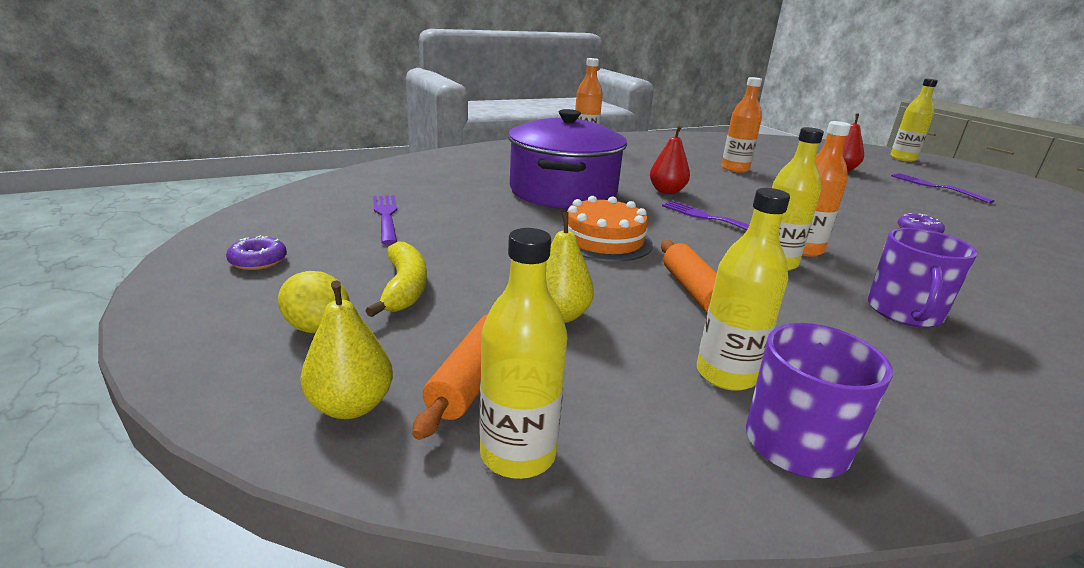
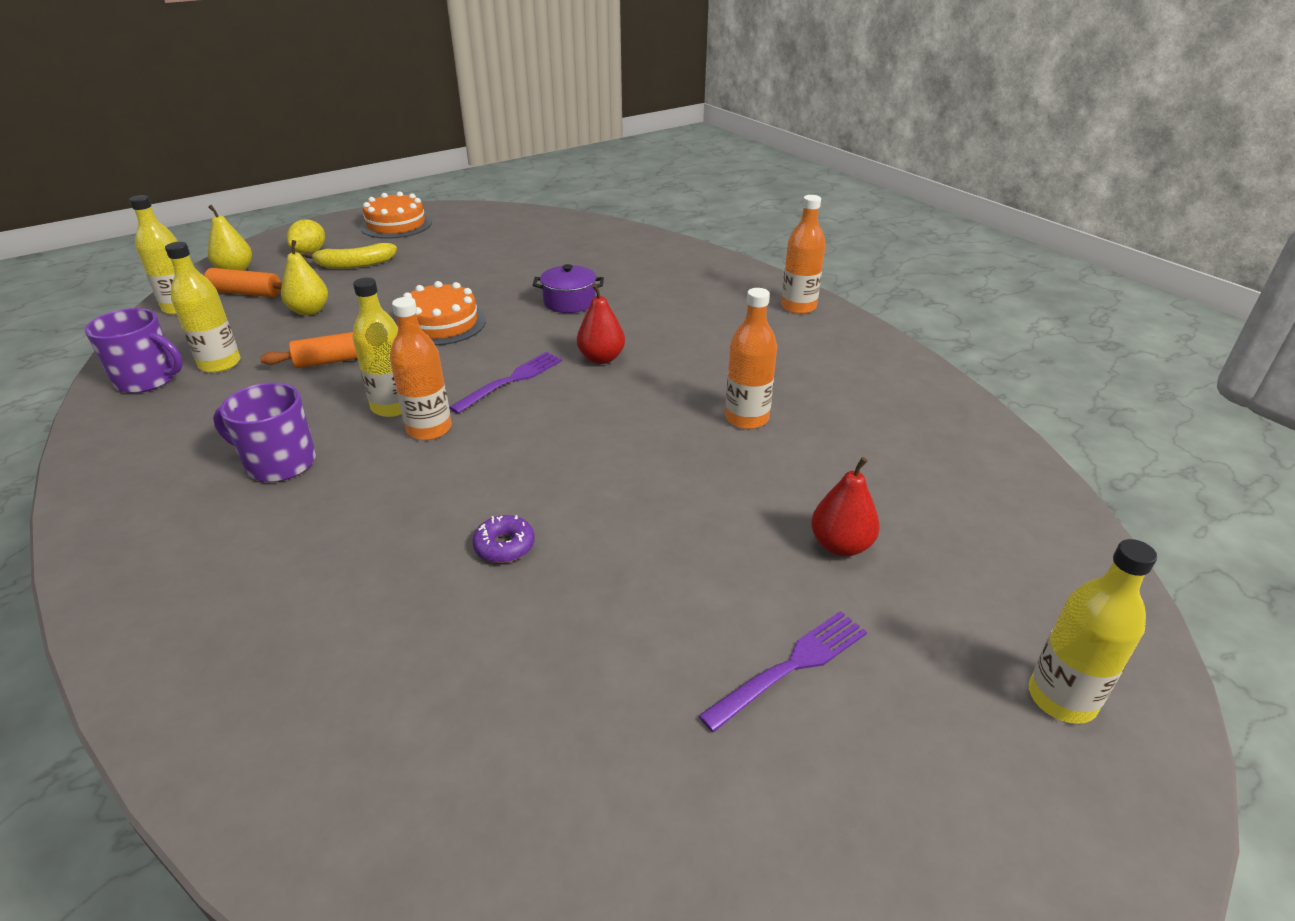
camera: 85 degrees right, 10 degrees up
(258, 261) = (396, 225): purple donut -> orange cake
(386, 216) = (479, 243): purple fork -> none
(563, 192) = (569, 302): purple pot -> purple pot, size x0.46

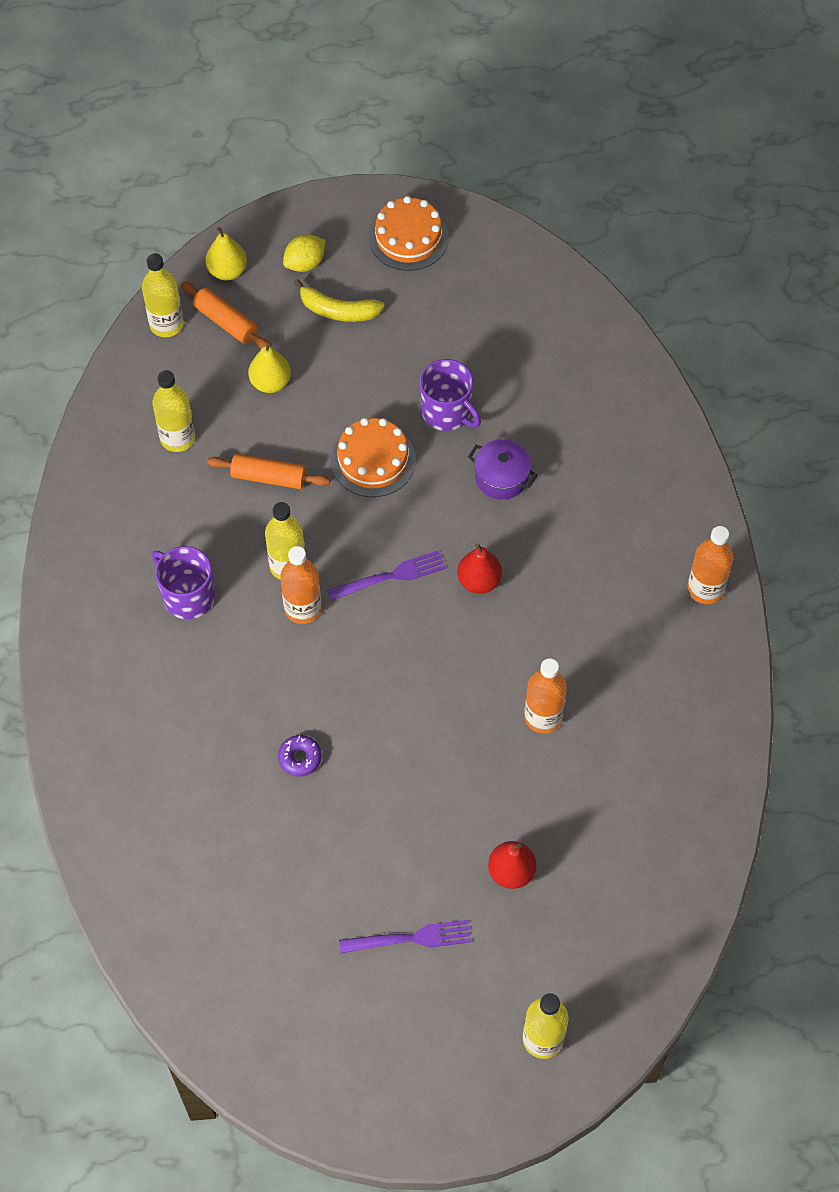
camera: 30 degrees right, 25 degrees up
(148, 379) = (120, 436): purple mug -> purple mug (447, 412)

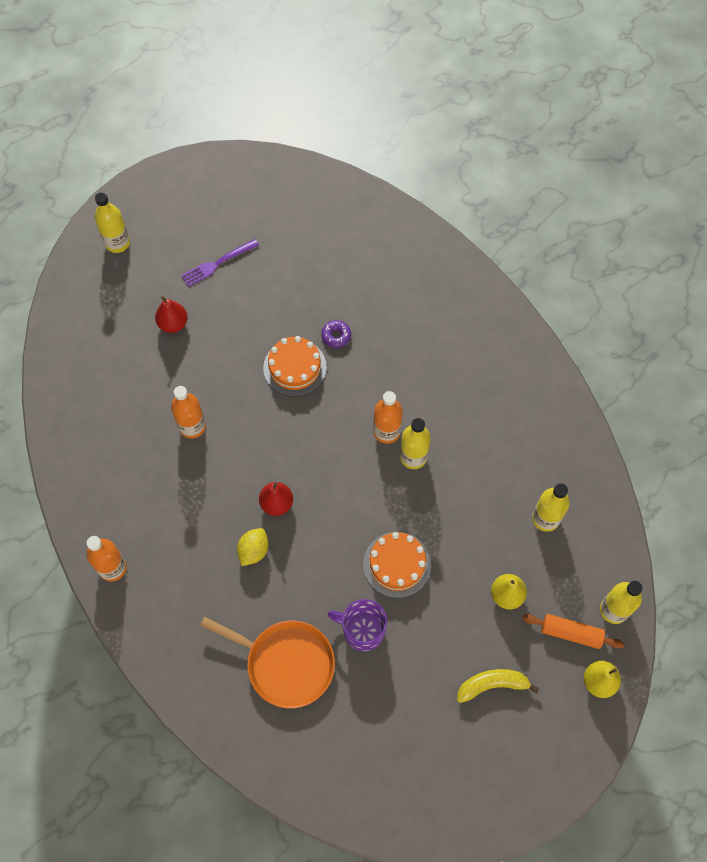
camera: 155 degrees right, 5 degrees up
(187, 596) = (467, 407): purple mug -> none
(269, 477) = (463, 517): orange rolling pin -> none
(305, 263) = (543, 719): yellow lemon -> yellow lemon (254, 551)
(390, 576) = (339, 480): purple fork -> none
(408, 238) = (474, 786): orange cake -> orange cake (295, 367)
(501, 477) = (296, 592): purple pot -> none
(546, 414) = (286, 663): none -> orange pan

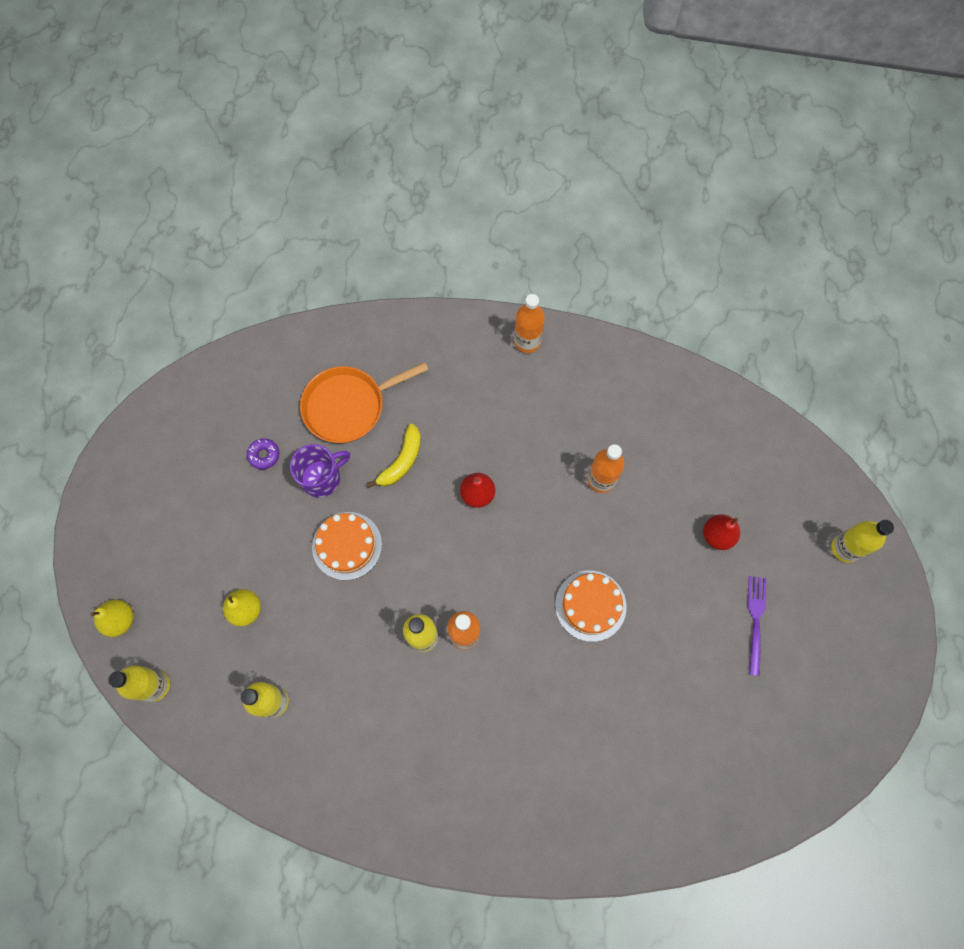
camera: 130 degrees right, 5 degrees up
(254, 551) = (453, 448): yellow lemon -> none
(336, 336) = (593, 668): purple donut -> purple donut (264, 455)
(492, 685) = (195, 537): yellow banana -> yellow banana (401, 461)
(571, 633) = (172, 633): orange rolling pin -> none

